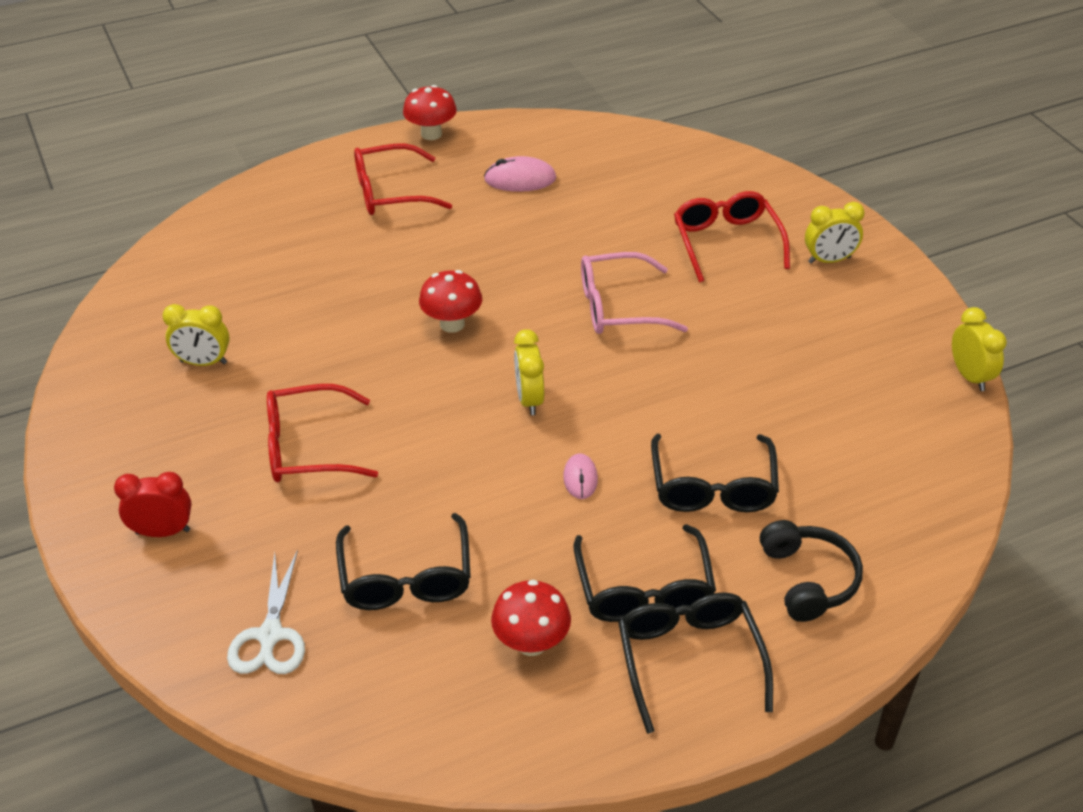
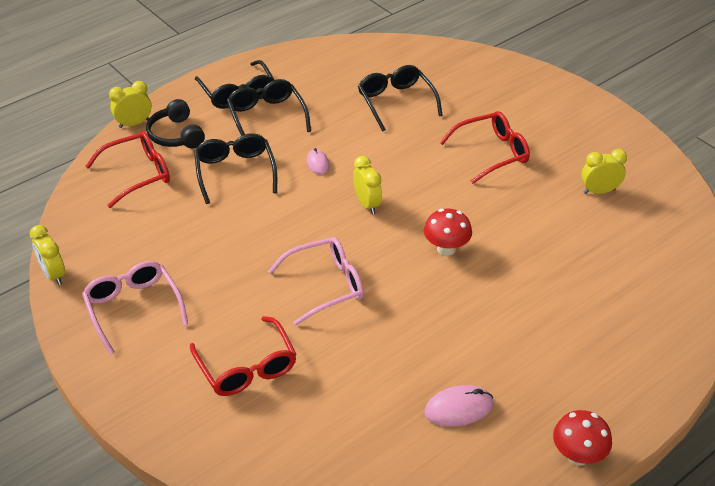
camera: 165 degrees right, 0 degrees up
(163, 531) = (540, 100): red clock -> none
(270, 635) = (450, 70): white scissors -> none
(390, 192) = (569, 367): red glasses -> red glasses (138, 174)
(531, 643) = (319, 87): red mushroom -> none
(829, 260) = (154, 364): yellow clock -> yellow clock (134, 123)
(858, 320) = (133, 308): none -> pink glasses

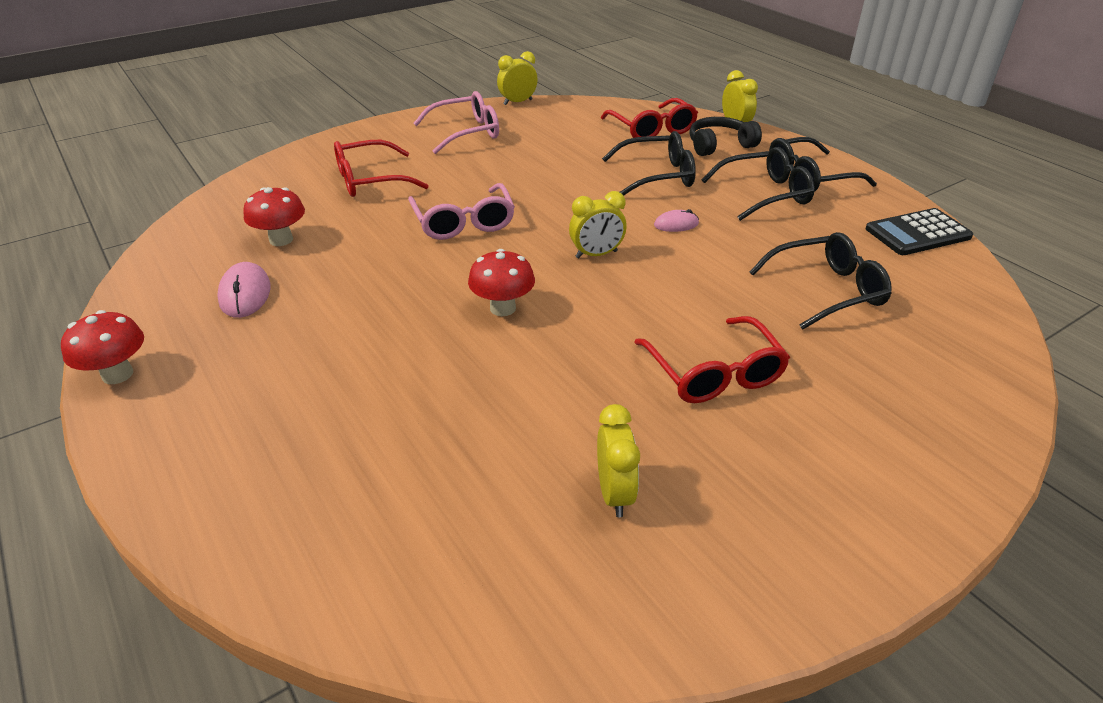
camera: 95 degrees right, 5 degrees down
(319, 57) = (917, 233): none -> black calculator
(369, 409) = (281, 240): none -> red mushroom

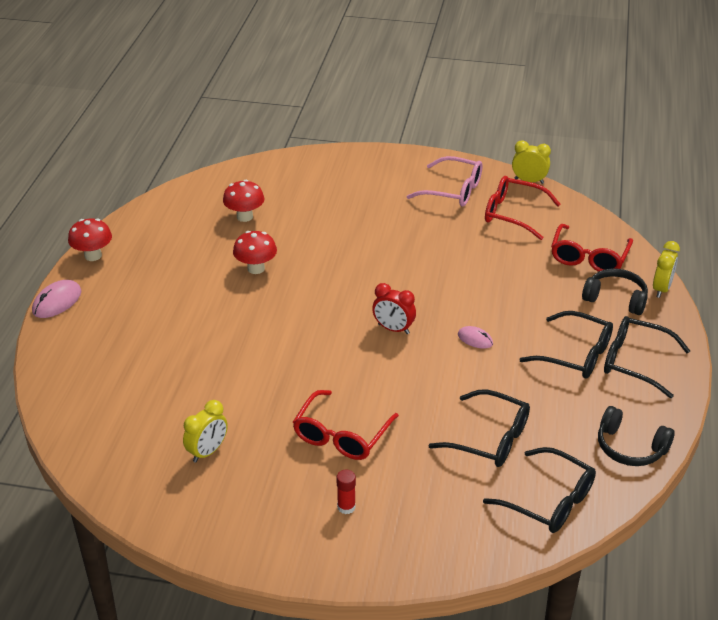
camera: 45 degrees right, 0 degrees up
(245, 294) = (189, 242): pink mouse -> pink mouse (57, 302)
(370, 180) = (342, 199): red glasses -> red glasses (513, 214)
(463, 222) = (352, 261): pink glasses -> none
(503, 308) = (294, 329): red mushroom -> red mushroom (256, 268)
(596, 254) = (393, 329): yellow clock -> red clock
(657, 176) = (525, 297): black glasses -> black glasses (549, 501)
(838, 437) = (346, 507): none -> red glue stick
(917, 233) = (630, 447): black calculator -> black headphones

